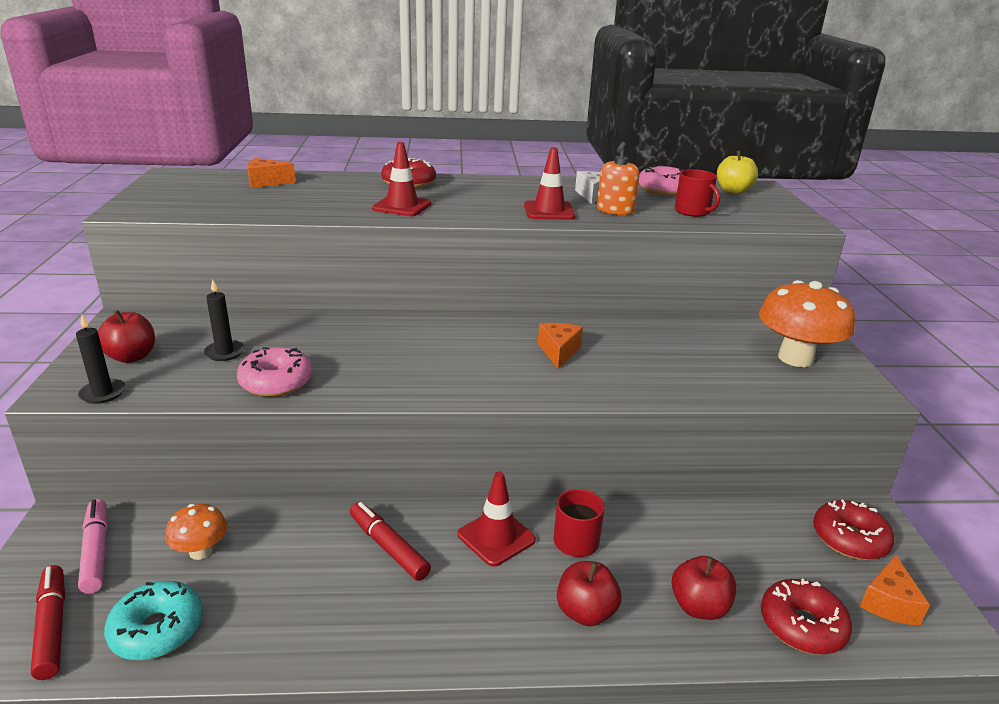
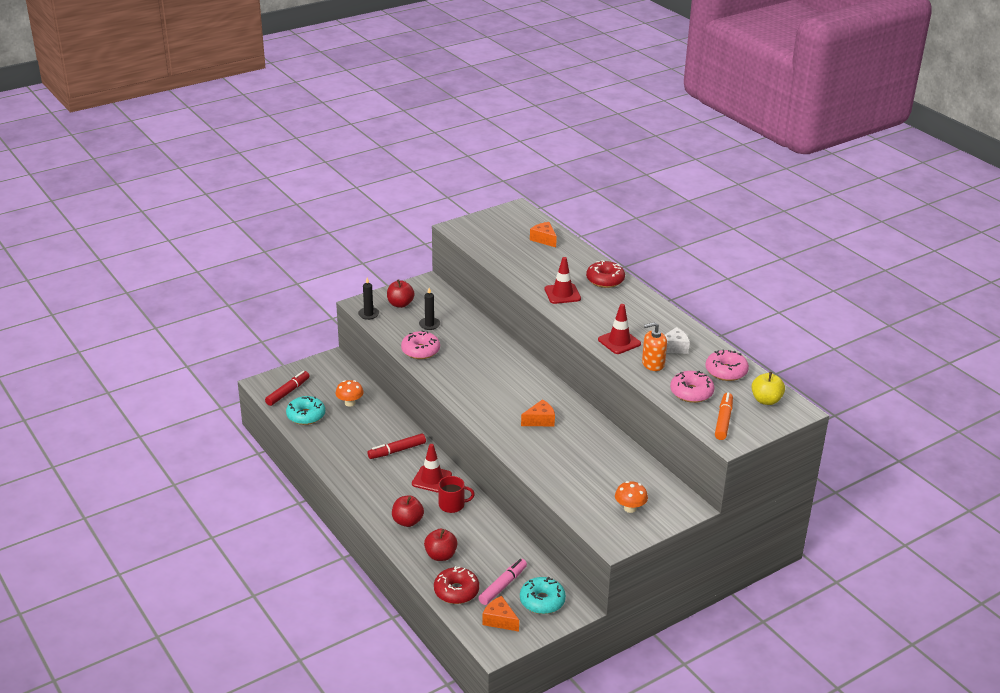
camera: 60 degrees right, 5 degrees up
(96, 551) = (327, 378): pink marker -> pink marker (503, 586)
(388, 547) = (397, 451): red marker -> red marker turned 135 degrees counterclockwise
(693, 211) = (691, 393): red mug -> pink donut
(761, 214) = (723, 420): none -> orange marker
(795, 358) = (630, 508): orange mushroom -> orange mushroom, size x0.53
(849, 539) = (542, 601): red donut -> turquoise donut
(889, 603) = (499, 620): orange cheese -> orange cheese turned 45 degrees clockwise

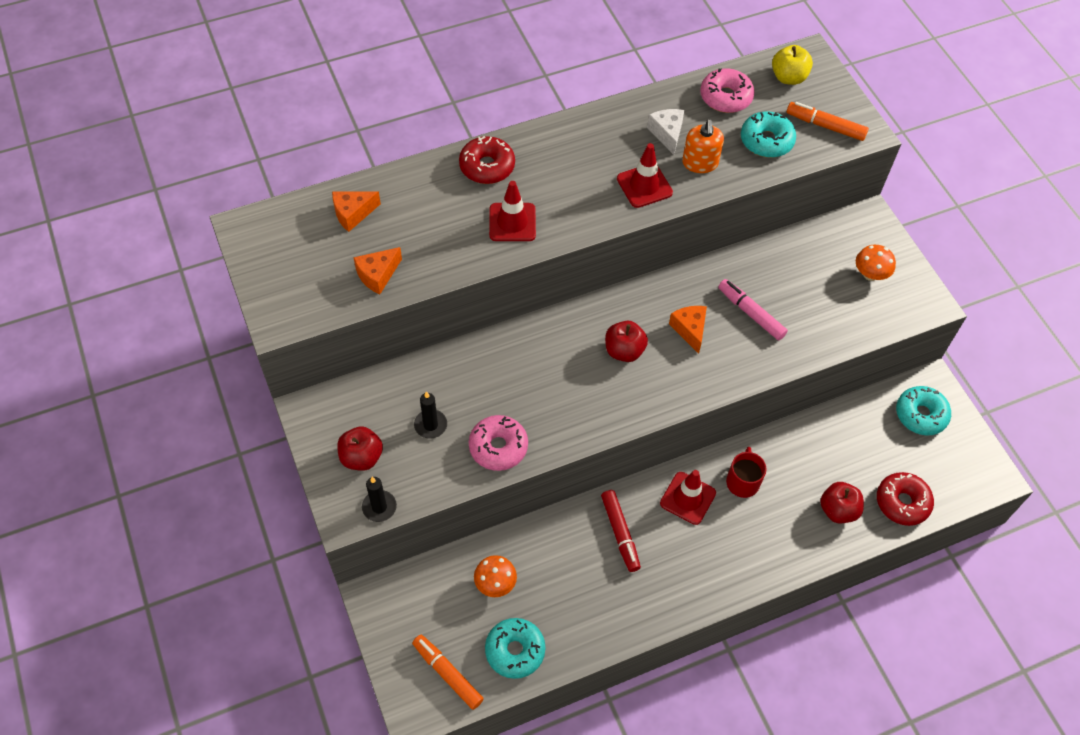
camera: 80 degrees left, 25 degrees up
(288, 392) = (447, 673): red marker -> orange marker
(407, 521) = (770, 540): red apple -> red apple (624, 351)
(499, 620) = (951, 464): orange cheese -> orange cheese (377, 275)
(503, 586) = (894, 450): pink marker -> pink marker (751, 313)
(691, 393) = (766, 141): pink donut -> turquoise donut

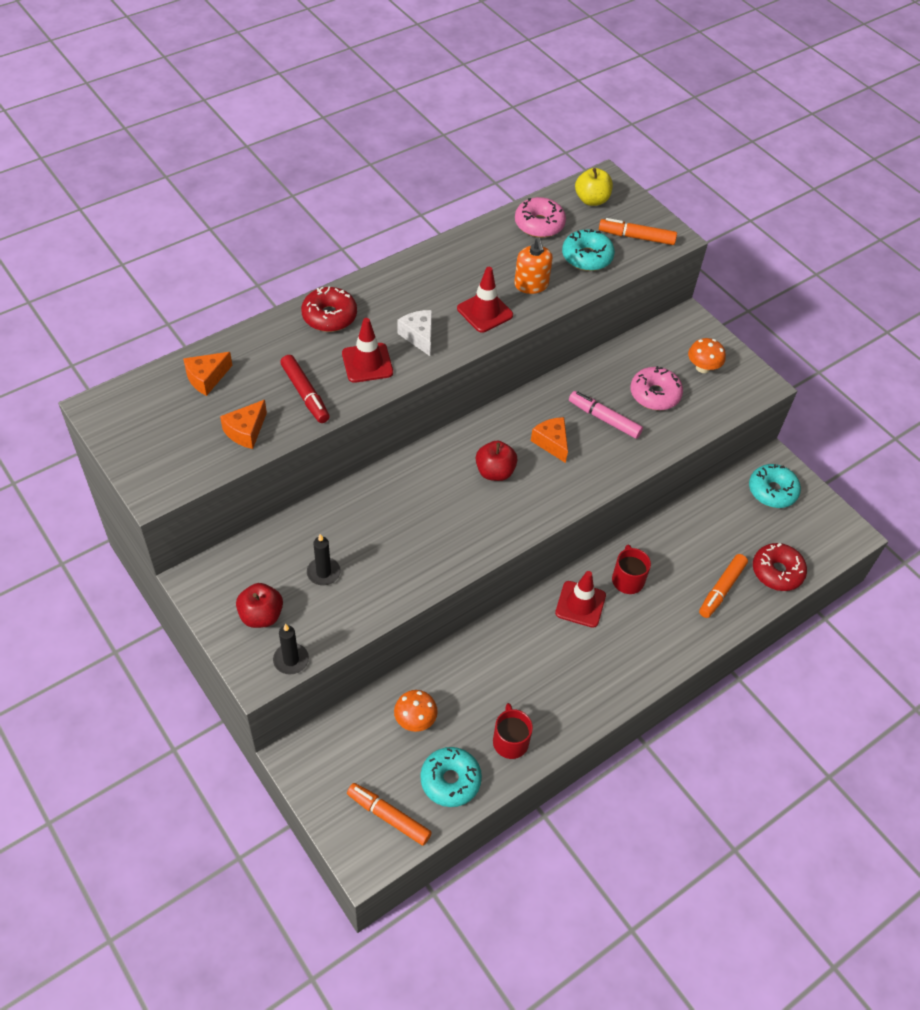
camera: 15 degrees left, 5 degrees down
(498, 447) = (396, 581): pink donut -> pink donut (655, 394)
(583, 624) = (510, 741): none -> red mug
(620, 533) = (524, 649): red marker -> red marker (305, 394)
(667, 134) = (494, 263): white cheese -> white cheese (419, 336)
(838, 510) = (721, 589): red apple -> orange marker

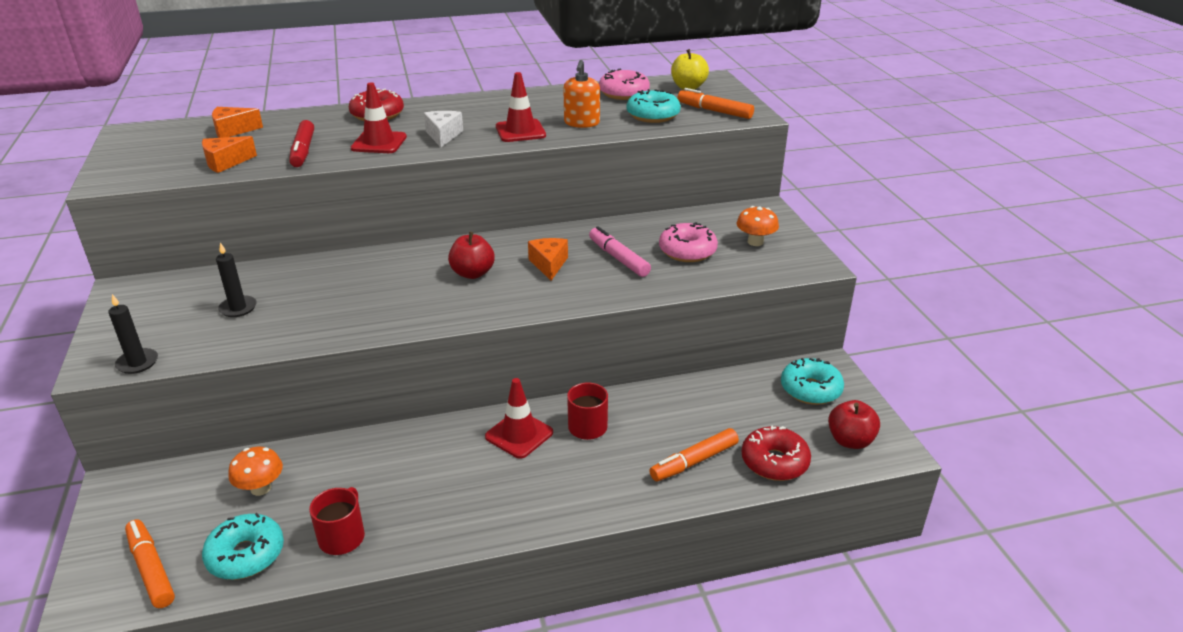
camera: 25 degrees right, 20 degrees down
(261, 615) = (149, 325): red apple -> red apple (850, 440)

